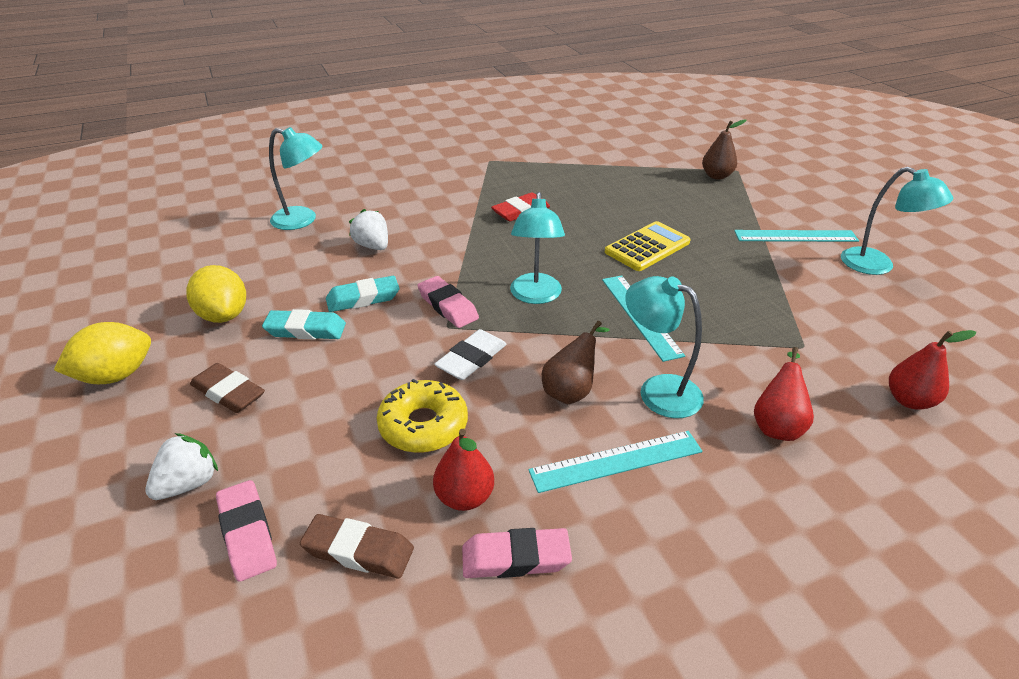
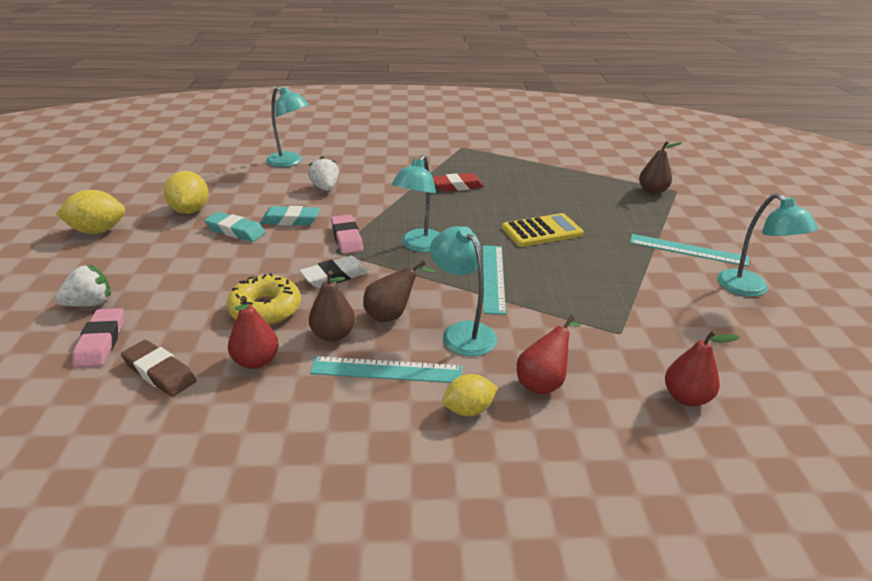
camera: 20 degrees right, 5 degrees down
(228, 392) = (156, 257): brown eraser -> none
(515, 558) = (259, 409): pink eraser -> none
(526, 435) = (333, 335): none -> brown pear
(732, 480) = (468, 409): none -> yellow lemon

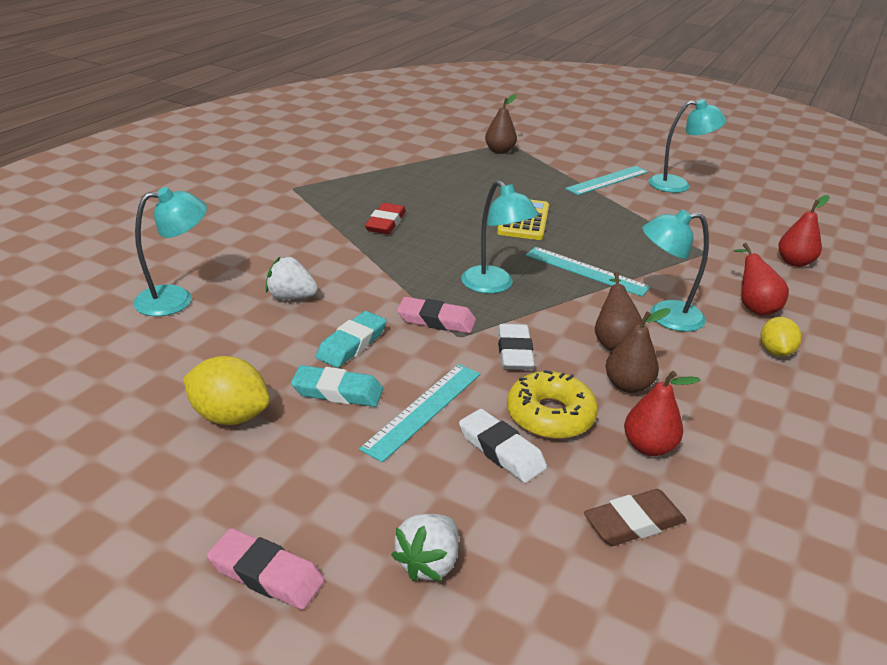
camera: 60 degrees left, 0 degrees up
(90, 303) = (428, 563): white strawberry -> white strawberry turned 150 degrees counterclockwise
(98, 231) = (195, 523): yellow lemon -> none
(101, 342) = (538, 565): pink eraser -> pink eraser (266, 574)
(211, 300) = (501, 450): none -> white eraser
(235, 231) = (337, 392): turquoise eraser -> turquoise eraser turned 45 degrees clockwise
(386, 370) = (702, 373): turquoise ruler -> turquoise ruler (423, 410)

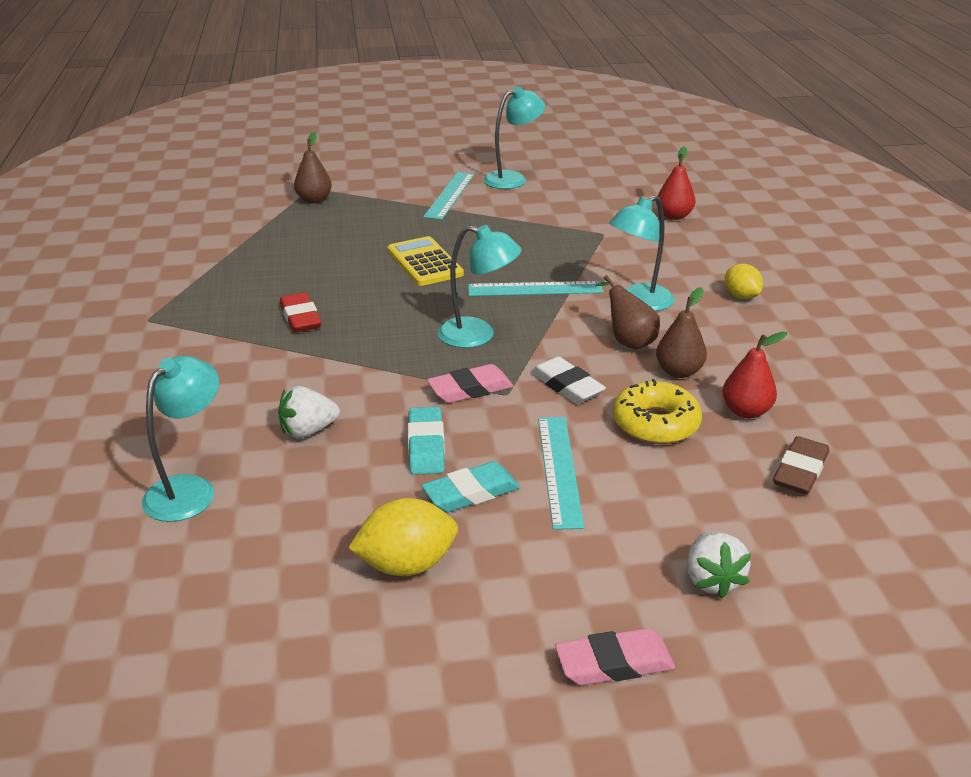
camera: 35 degrees left, 0 degrees up
(501, 450) = (656, 469): white eraser -> none
(754, 307) = (688, 266): red pear -> none

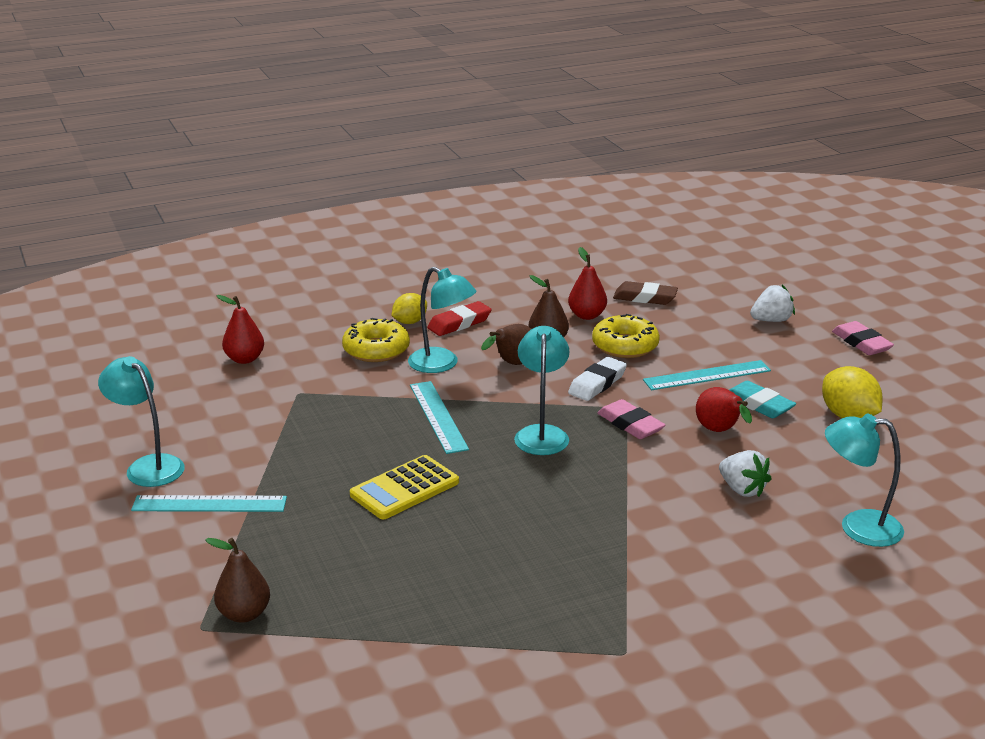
camera: 105 degrees left, 5 degrees down
(300, 318) = (563, 542): red eraser -> red eraser (459, 323)
(426, 446) = (720, 431): turquoise eraser -> red pear
(679, 273) = (376, 350): none -> yellow donut

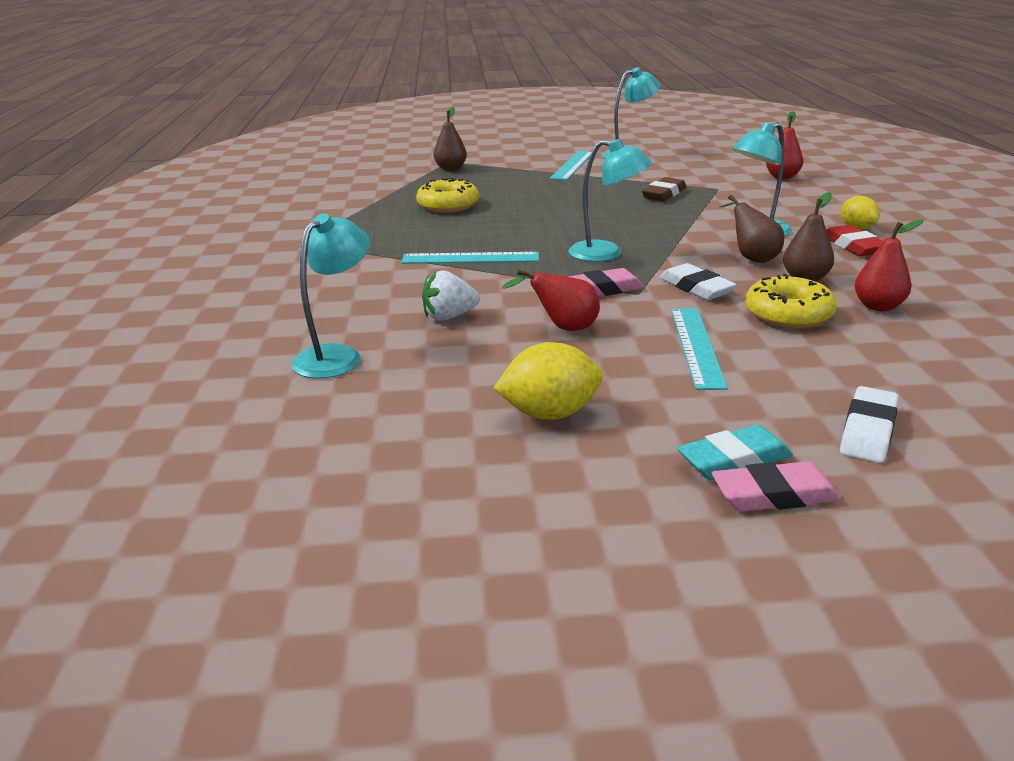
camera: 110 degrees right, 0 degrees up
(376, 350) = (793, 213): yellow donut -> yellow donut (448, 205)
(404, 488) = (553, 207): yellow calculator -> none
(438, 416) = (657, 223): turquoise ruler -> turquoise ruler (470, 258)
(645, 298) = (943, 350): brown eraser -> brown eraser (664, 194)
(759, 404) = (610, 362): turquoise eraser -> turquoise eraser (734, 460)
(771, 320) = (868, 431): white strawberry -> white eraser

